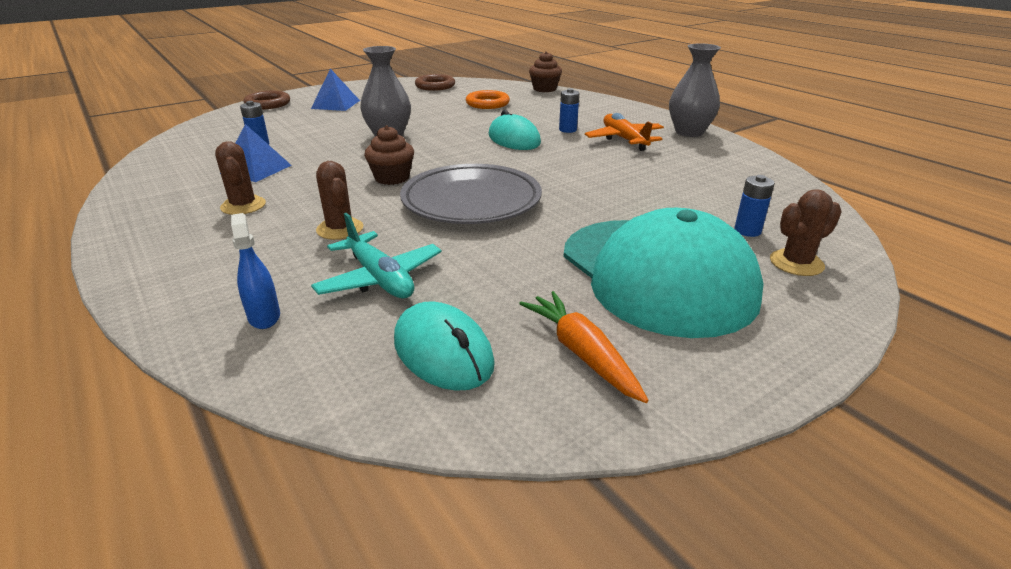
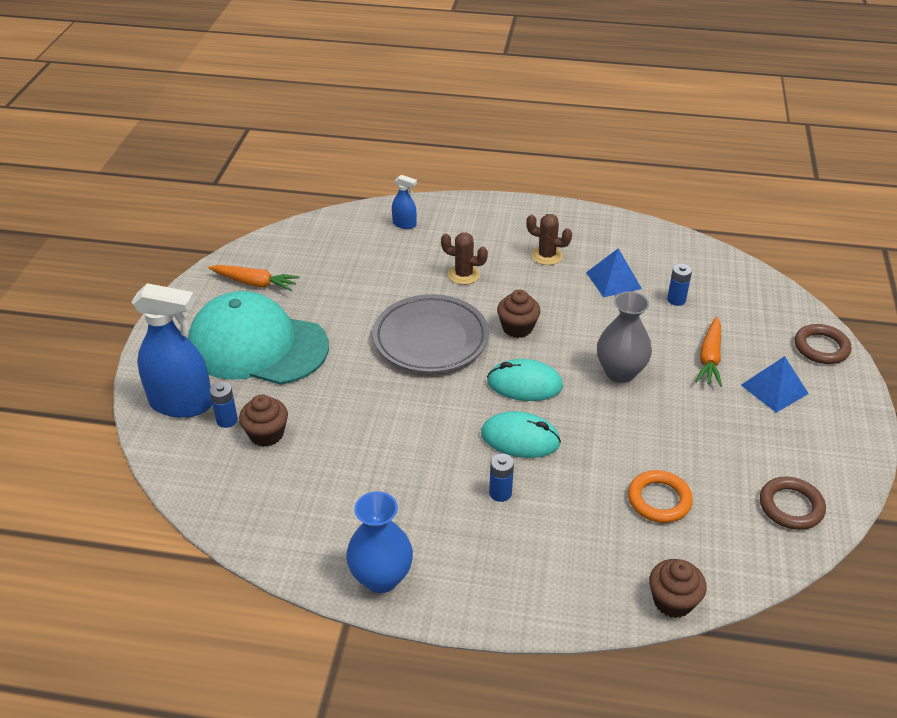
camera: 135 degrees right, 10 degrees up
(327, 121) = (709, 358): none -> orange carrot
(379, 278) = (390, 264): turquoise plane -> none
(443, 352) = (311, 253): turquoise mouse -> turquoise mouse (524, 384)
(624, 140) = (427, 509): orange plane -> none
(689, 132) = (381, 578): grey vase -> blue vase
(712, 208) = (266, 434): none -> brown cupcake
(796, 263) = (181, 403): brown cactus -> blue spray bottle

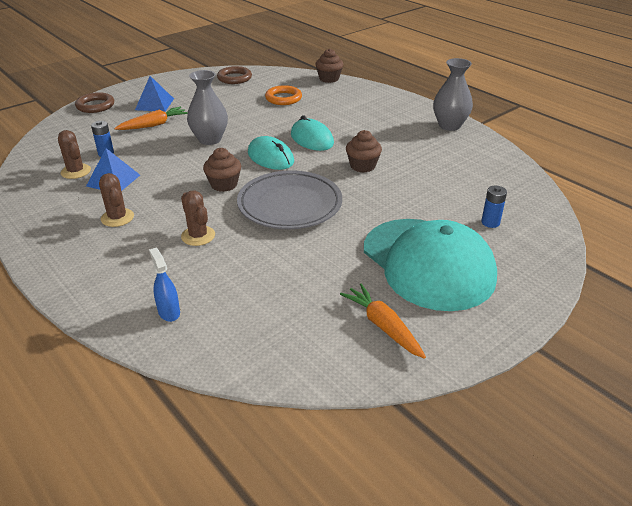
camera: 140 degrees left, 5 degrees down
(181, 403) = (521, 249): blue spray bottle -> none
(266, 434) = (466, 203): brown cupcake -> brown cupcake (362, 166)
(381, 578) = (449, 126): blue vase -> grey vase
(500, 493) = (353, 127): blue battery -> none
(659, 270) = (76, 171): none -> brown cactus

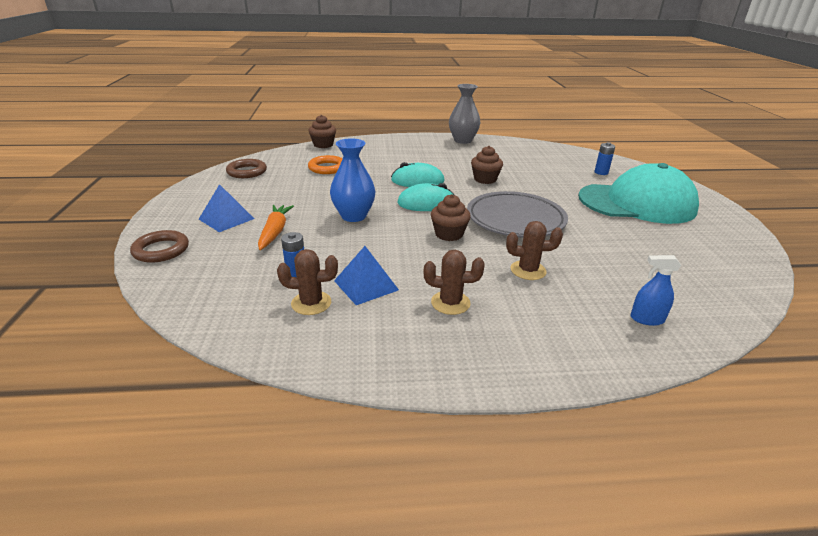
camera: 55 degrees left, 5 degrees down
(210, 139) = (353, 216): grey vase -> blue vase
(383, 326) = (705, 240): orange carrot -> none

